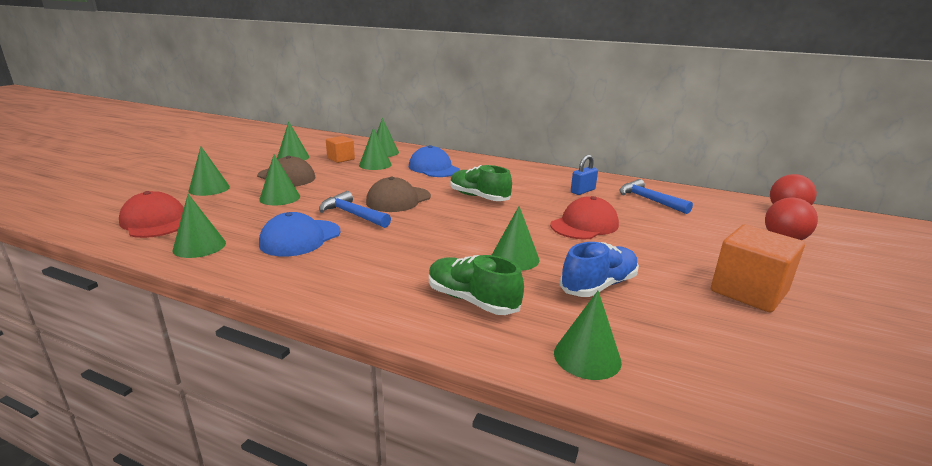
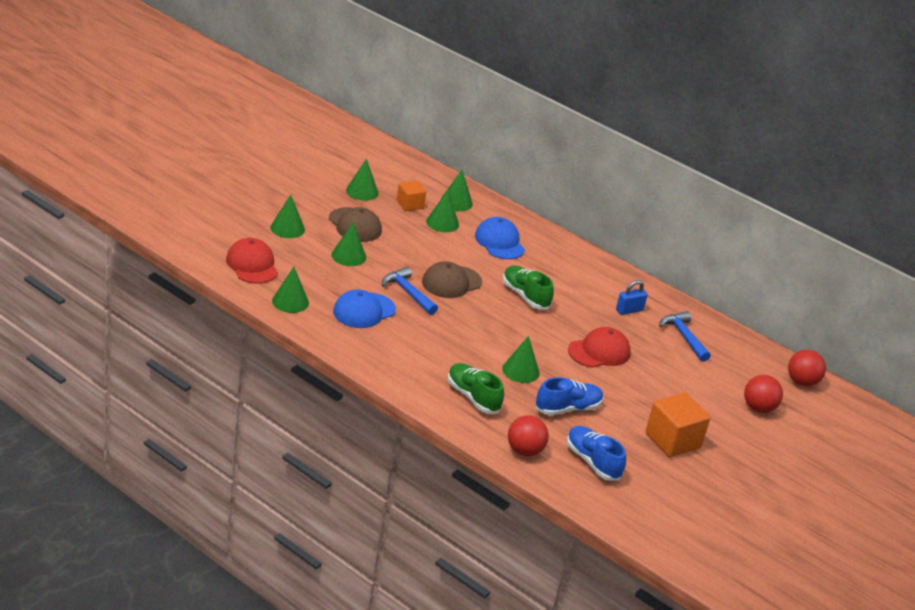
camera: 10 degrees right, 10 degrees up
(587, 357) = (524, 451): green cone -> red ball
(689, 346) = (592, 462): none -> blue shoe

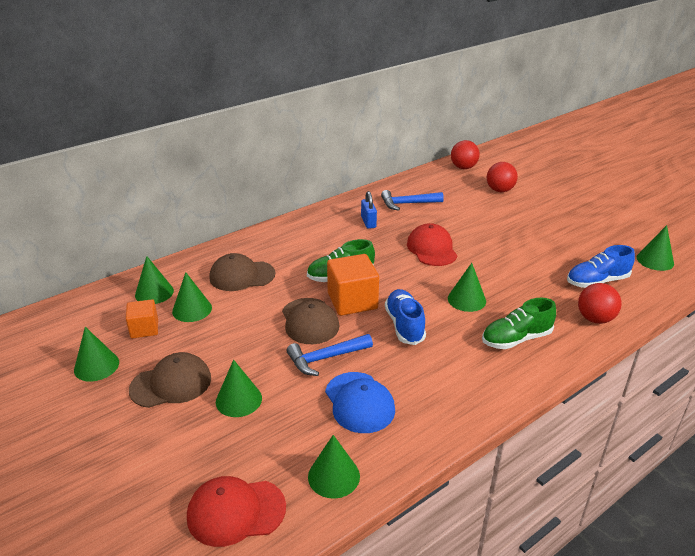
camera: 70 degrees left, 0 degrees up
(287, 228) = (154, 456): green cone -> green cone (655, 260)
(499, 242) = (241, 276): blue cap -> brown cap
(567, 408) = (521, 281): blue shoe -> blue shoe (404, 325)
(672, 440) = (553, 235): orange cube -> orange cube (352, 301)

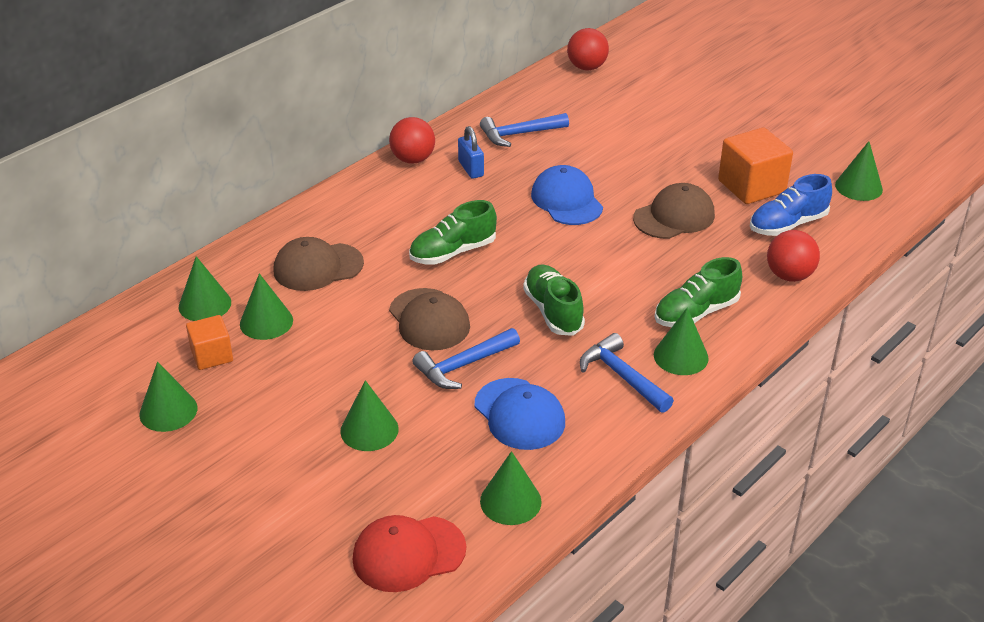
camera: 10 degrees left, 5 degrees up
(171, 384) = (276, 421): brown cap -> brown cap (674, 216)
(352, 301) = (478, 286): orange cube -> orange cube (751, 186)
(404, 325) = (553, 311): blue shoe -> green shoe
(431, 249) = (566, 200): red cap -> blue cap
(448, 382) = (622, 376): none -> blue hammer
(466, 299) = (626, 268): green cone -> green cone (681, 356)
(500, 190) = (644, 100): red ball -> red ball (413, 159)

